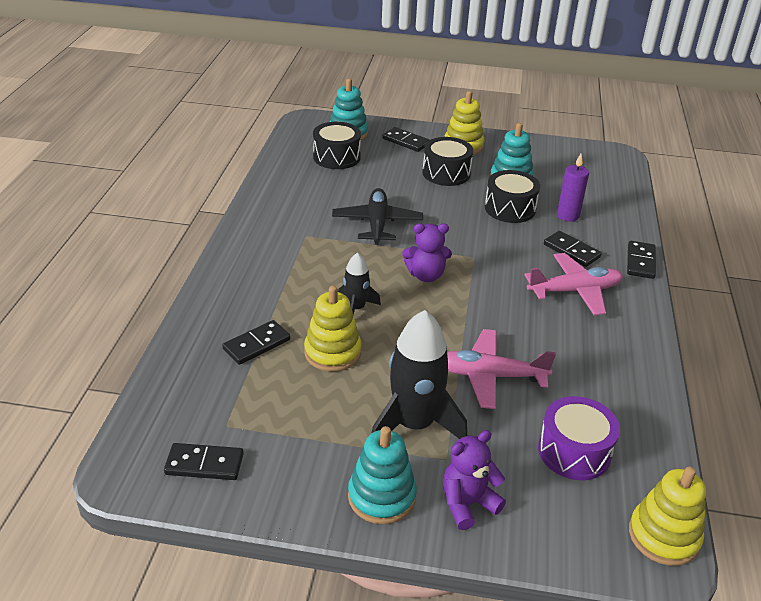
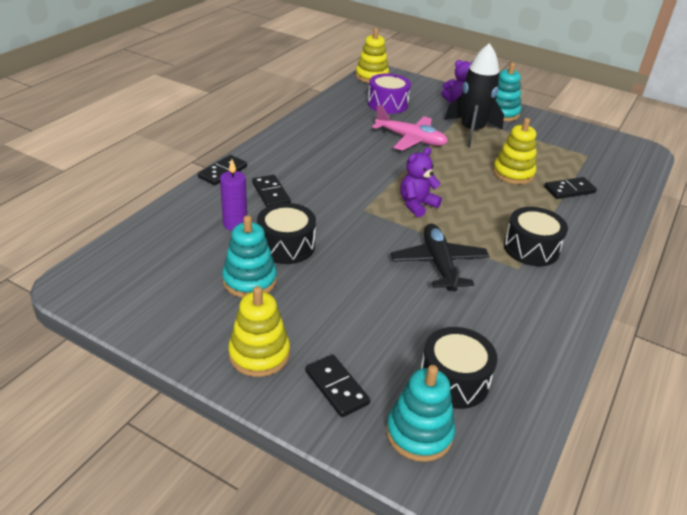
camera: 160 degrees left, 0 degrees up
(204, 464) = (598, 143): black domino -> none
(356, 308) = (487, 195): black rocket -> none
(377, 223) = (439, 264): black plane -> black plane turned 150 degrees clockwise
(426, 275) = (417, 205): purple teddy bear -> purple teddy bear turned 60 degrees counterclockwise
(446, 173) = (319, 311): black drum -> black drum (531, 248)
(575, 291) = (303, 166): pink plane -> none

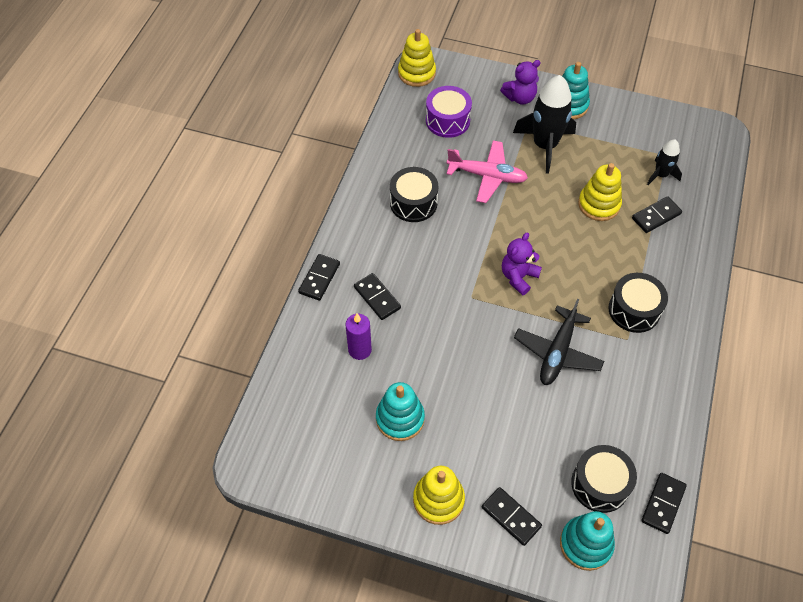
camera: 10 degrees left, 20 degrees up
(286, 246) = (416, 366): black drum -> black drum (413, 203)
(439, 264) = (557, 352): black plane -> black plane turned 135 degrees counterclockwise
(527, 415) = (663, 504): none -> black domino
(580, 166) = (661, 175): none -> black rocket

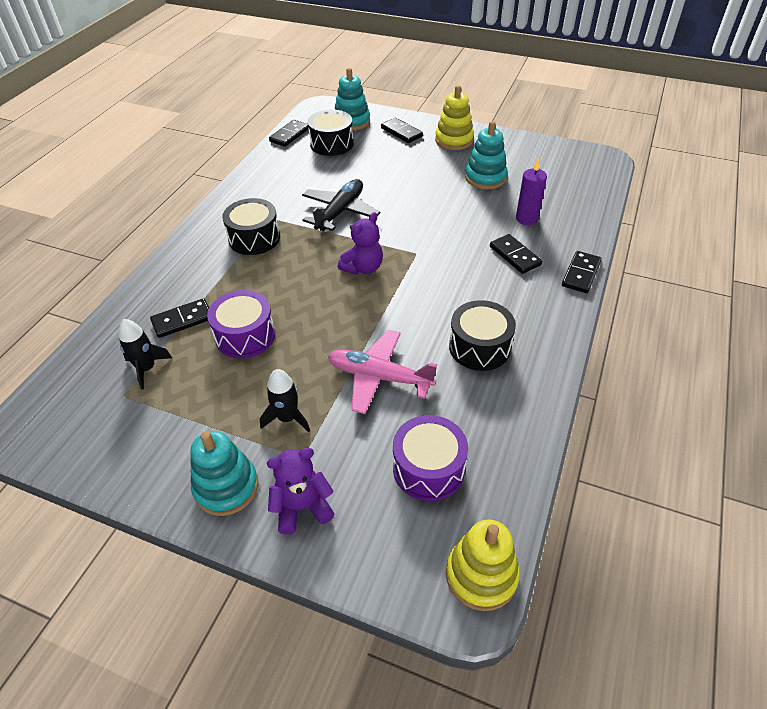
camera: 175 degrees left, 10 degrees down
(545, 145) = (287, 418): black rocket -> black rocket, size x0.54
(599, 204) = (245, 336): yellow stacking toy -> purple drum

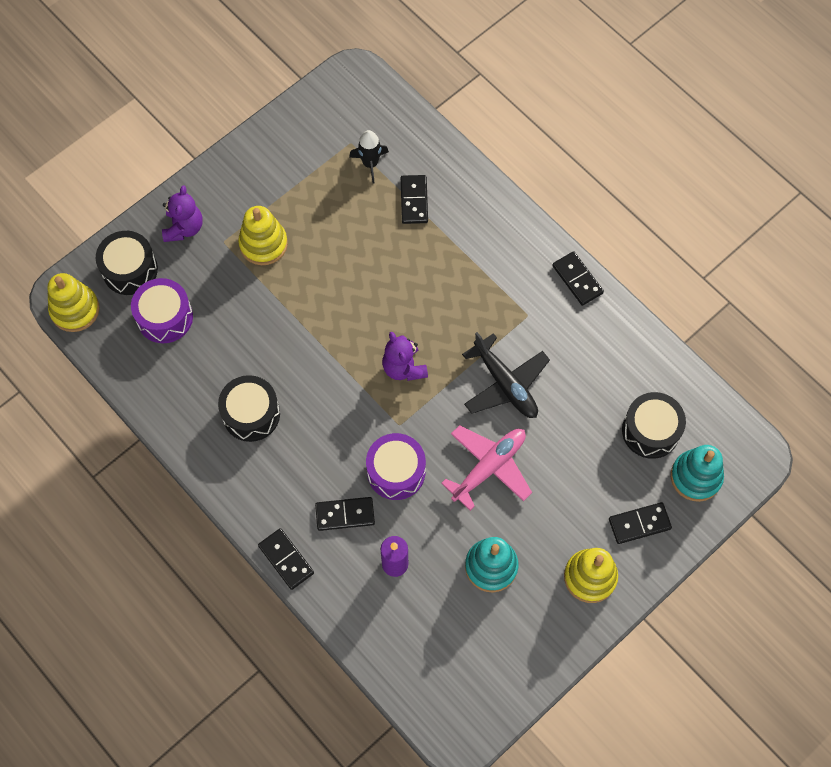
camera: 115 degrees right, 20 degrees up
(226, 487) = (227, 188): turquoise stacking toy -> none
(245, 336) = (368, 242): purple drum -> purple drum (396, 472)
(254, 238) = (502, 289): black drum -> black drum (130, 270)
(287, 418) = (263, 244): black rocket -> yellow stacking toy
(289, 135) = (695, 391): black domino -> black domino (577, 279)
(379, 377) = (265, 322): pink plane -> pink plane (489, 467)

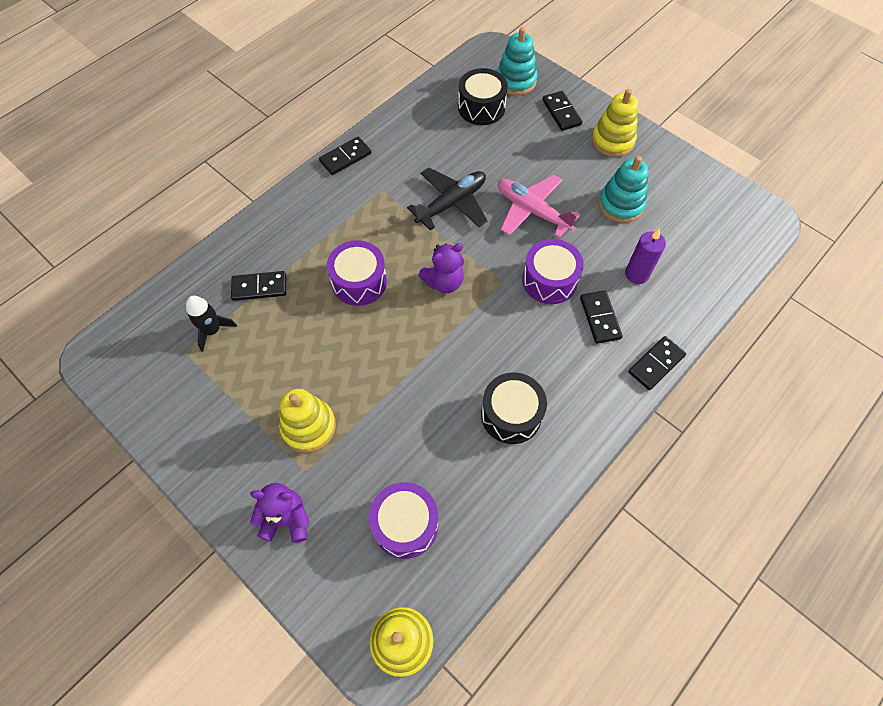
camera: 95 degrees left, 5 degrees down
(130, 270) = (344, 578): black drum -> none
(412, 289) = (359, 282): none -> purple drum

